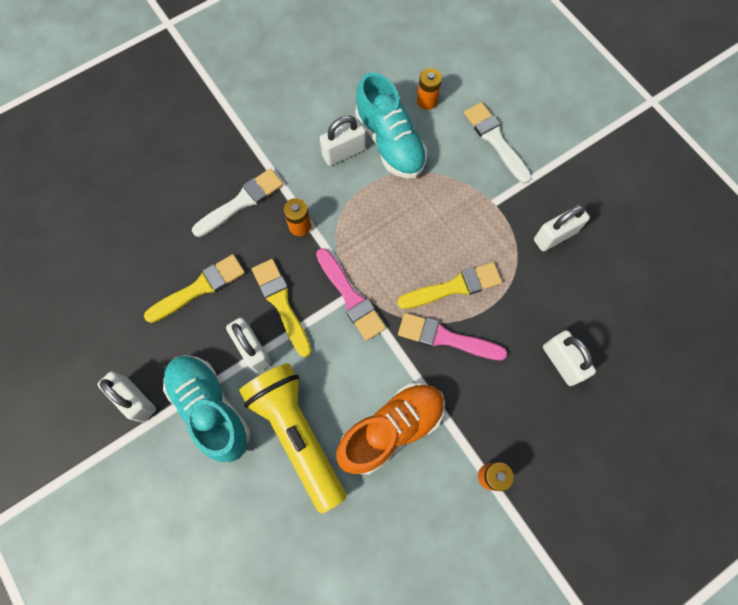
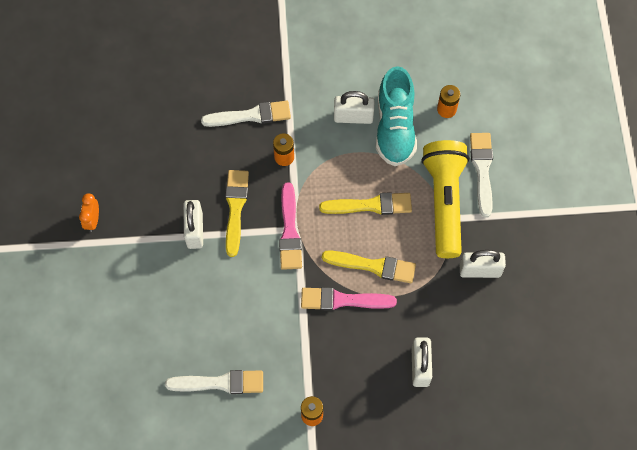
camera: 30 degrees right, 5 degrees down
(135, 399) = (93, 220): white padlock -> orange clock
(199, 288) = (182, 164): yellow brush -> yellow brush (370, 205)
(210, 409) = (141, 256): turquoise shoe -> none
(297, 434) = (191, 307): yellow flashlight -> yellow flashlight (444, 202)
(376, 498) = (220, 383): none -> white brush
(391, 429) = (261, 342): orange shoe -> none
(446, 338) = (342, 300): pink brush -> pink brush turned 45 degrees counterclockwise

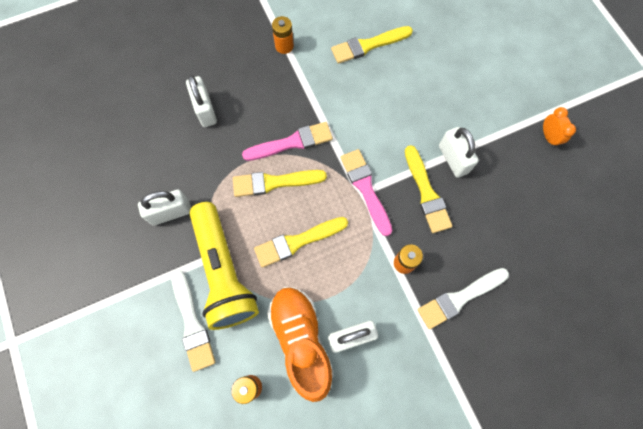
camera: 160 degrees right, 5 degrees up
(220, 383) = (368, 45): white brush -> yellow brush
(395, 128) = (301, 340): turquoise shoe -> orange shoe

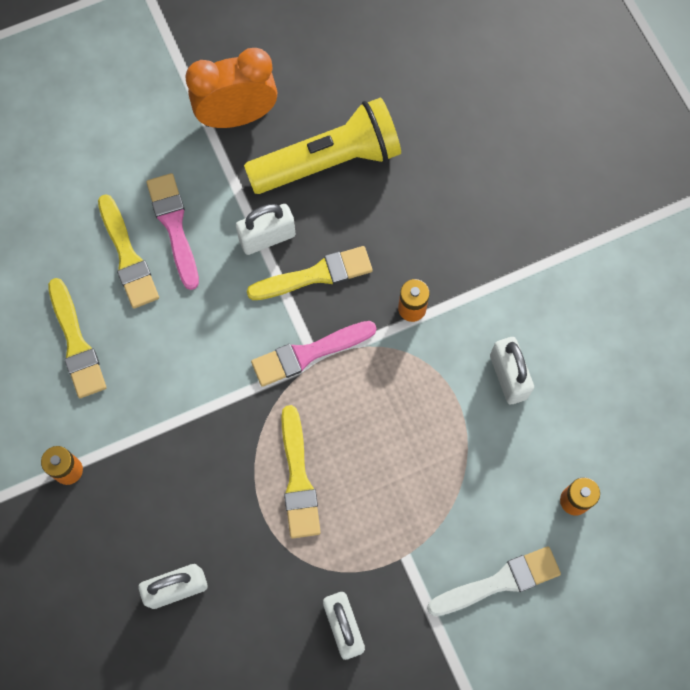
camera: 90 degrees left, 0 degrees up
(223, 272) = (428, 544): yellow flashlight -> yellow flashlight (329, 162)
(292, 142) = (236, 455): pink brush -> pink brush (174, 226)
(297, 242) = (385, 445): yellow brush -> yellow brush (128, 256)
(301, 340) = (515, 438): orange shoe -> none
(459, 298) = (455, 245): white brush -> none
(548, 137) = (237, 116): orange clock -> orange clock, size x2.04

